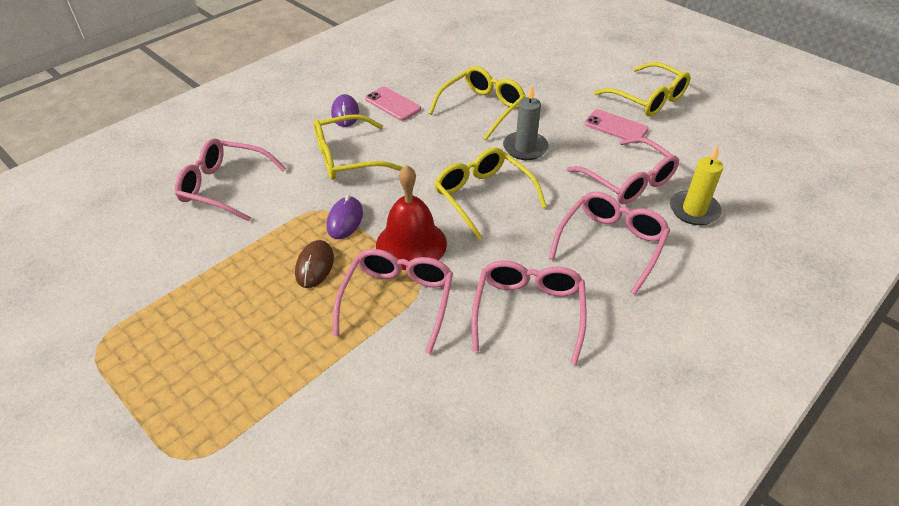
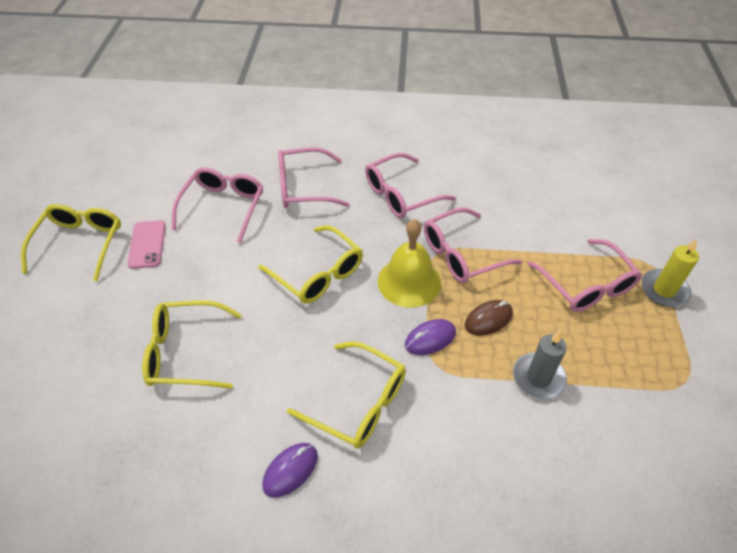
camera: 130 degrees left, 5 degrees up
(225, 187) = (493, 470): pink glasses -> pink glasses (586, 285)
(393, 104) = (236, 437): pink phone -> none
(411, 244) = (409, 281): red bell -> yellow bell
(483, 196) = (318, 274): yellow glasses -> yellow glasses turned 60 degrees counterclockwise
(525, 148) = (228, 284): grey candle -> grey candle (538, 378)
(694, 210) = (230, 166): yellow candle -> yellow candle (664, 290)

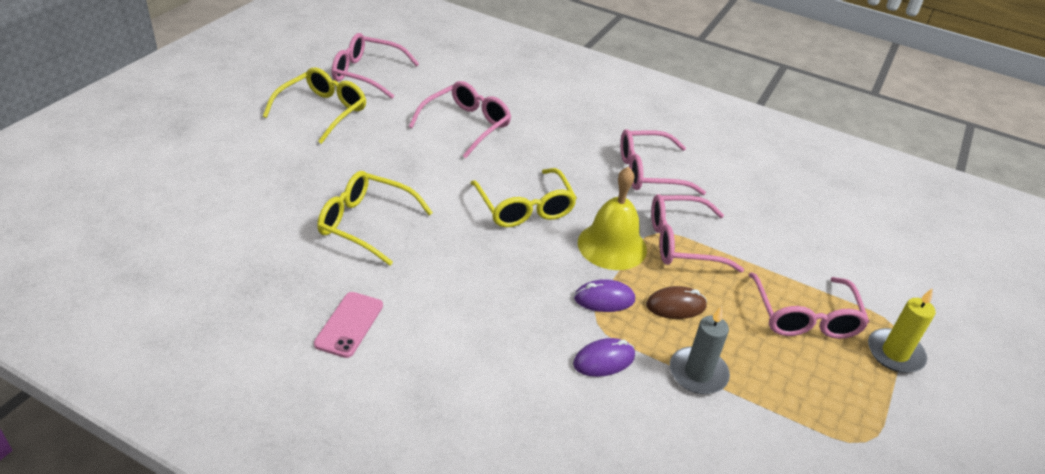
camera: 20 degrees right, 10 degrees down
(147, 244) = (380, 131): pink phone -> pink phone (349, 324)
(290, 470) = (406, 347): purple mouse -> purple mouse (604, 360)
(304, 187) = (553, 134): pink glasses -> pink glasses (367, 74)
(358, 403) = (500, 322): yellow glasses -> none

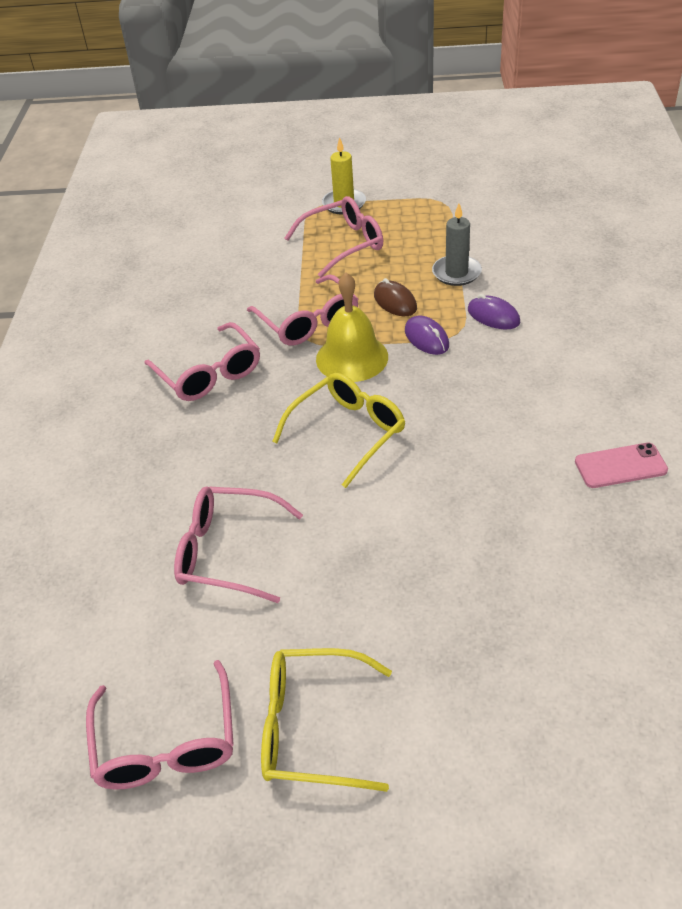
camera: 110 degrees left, 5 degrees up
(366, 224) = (488, 534): yellow glasses -> none

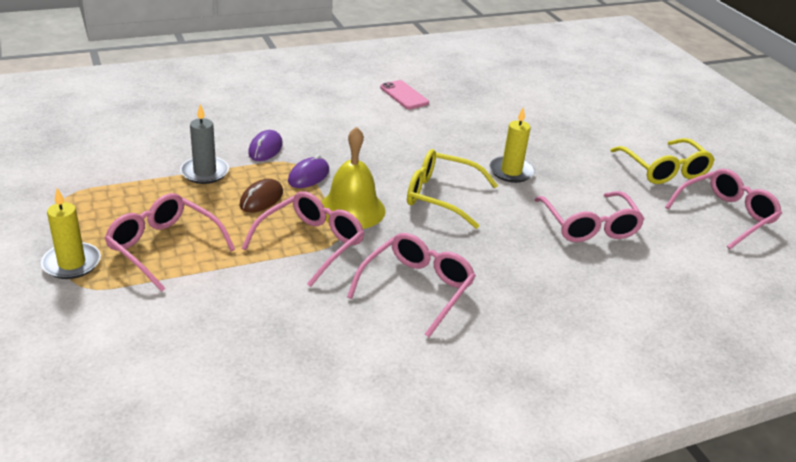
camera: 120 degrees left, 10 degrees down
(376, 518) = (511, 172): none -> yellow candle

